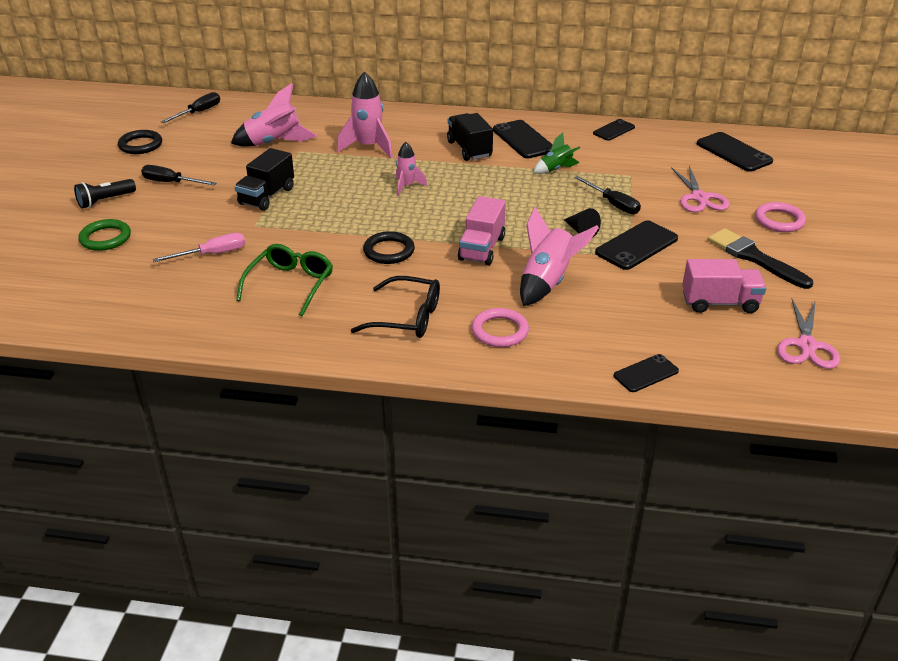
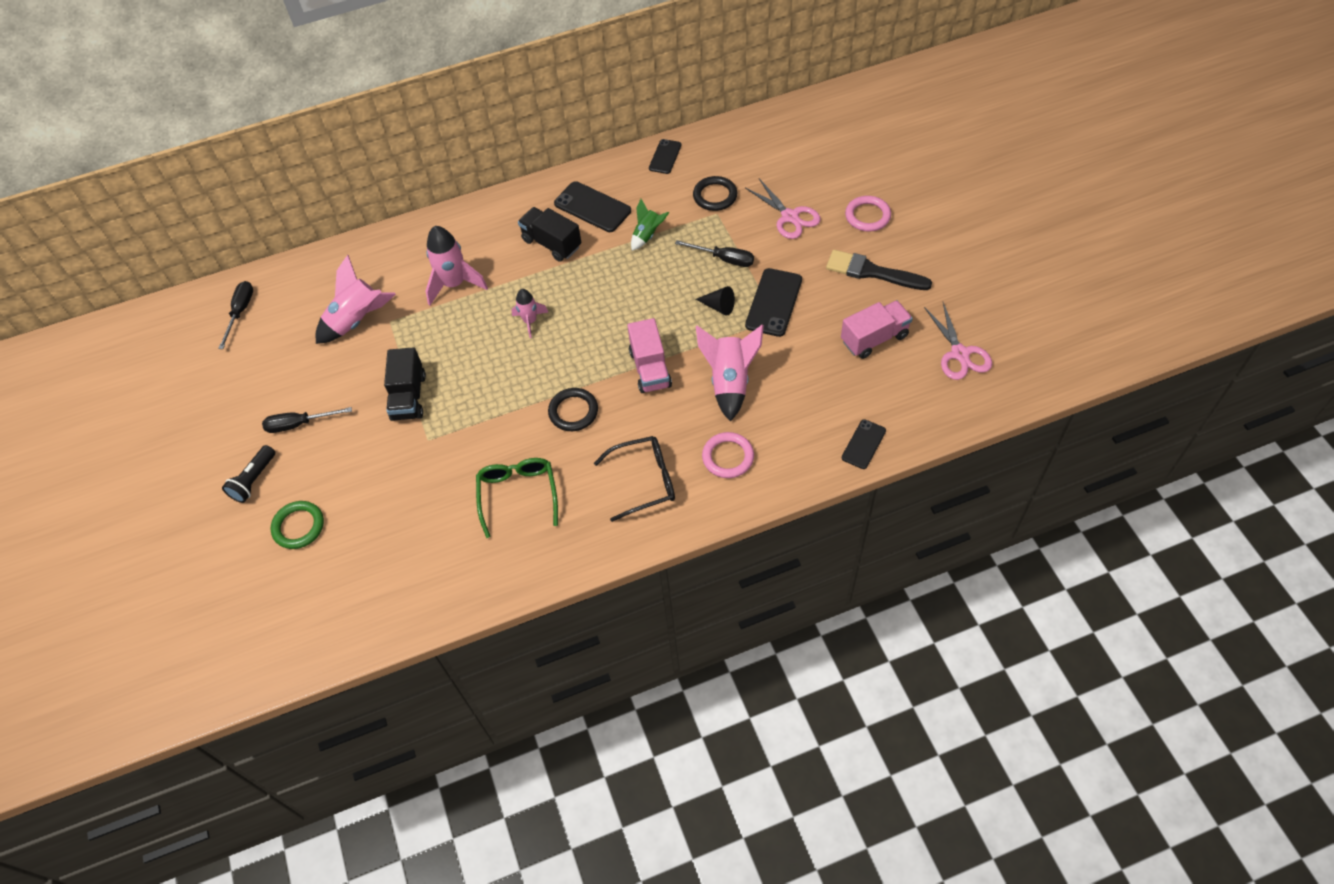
camera: 25 degrees left, 20 degrees up
(140, 145) = (220, 387): black ring -> black ring (715, 196)
(212, 254) = (418, 495): pink screwdriver -> none
(734, 152) = (785, 141): black phone -> none

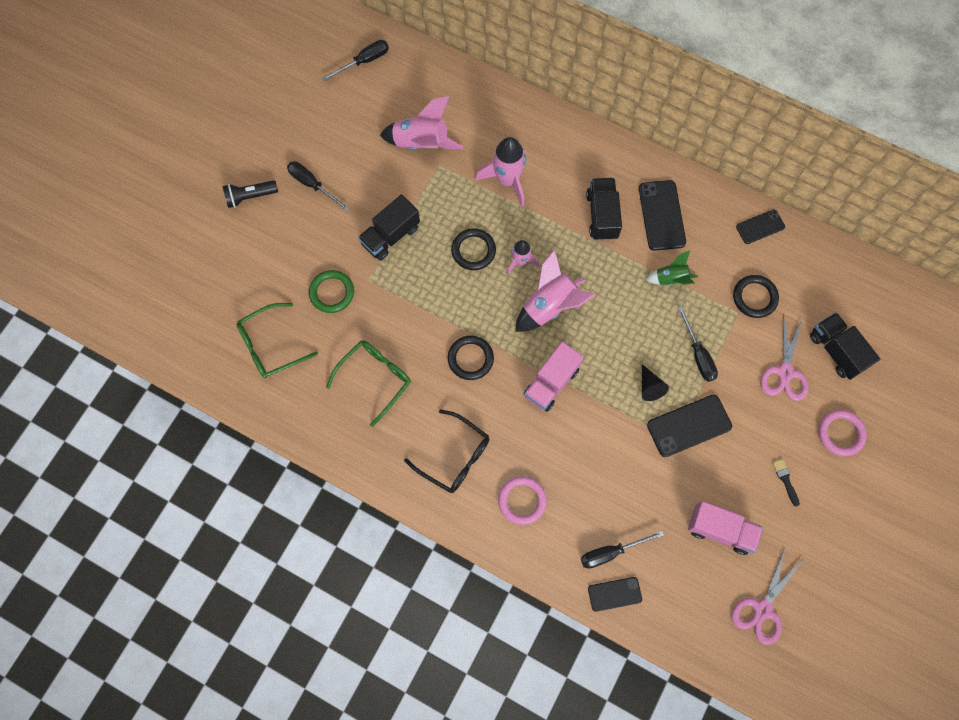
camera: 45 degrees right, 15 degrees up
(298, 526) = (240, 257): green ring -> green ring (332, 293)
(404, 558) = (271, 346): none -> green glasses
(486, 347) = (473, 250): none -> black ring
(729, 382) = (588, 450): pink rocket -> pink rocket (549, 306)
(803, 177) = (836, 351): none -> black truck
(827, 423) = (611, 552): none -> black screwdriver
(872, 272) = (785, 480): black brush -> black brush, size x0.45

